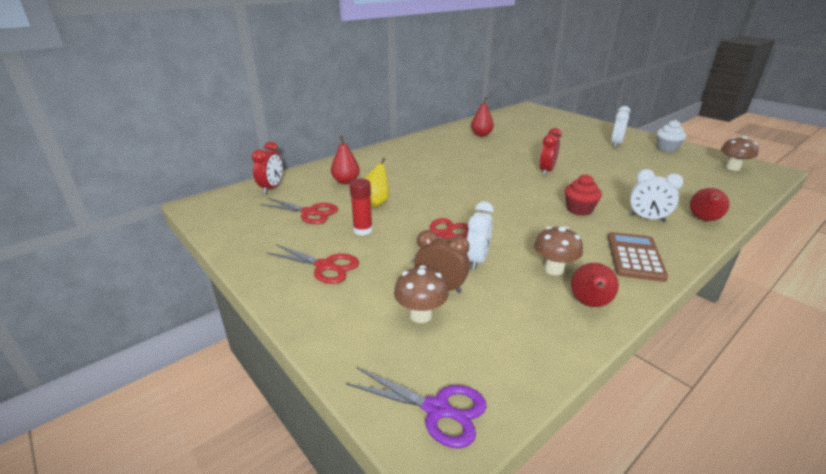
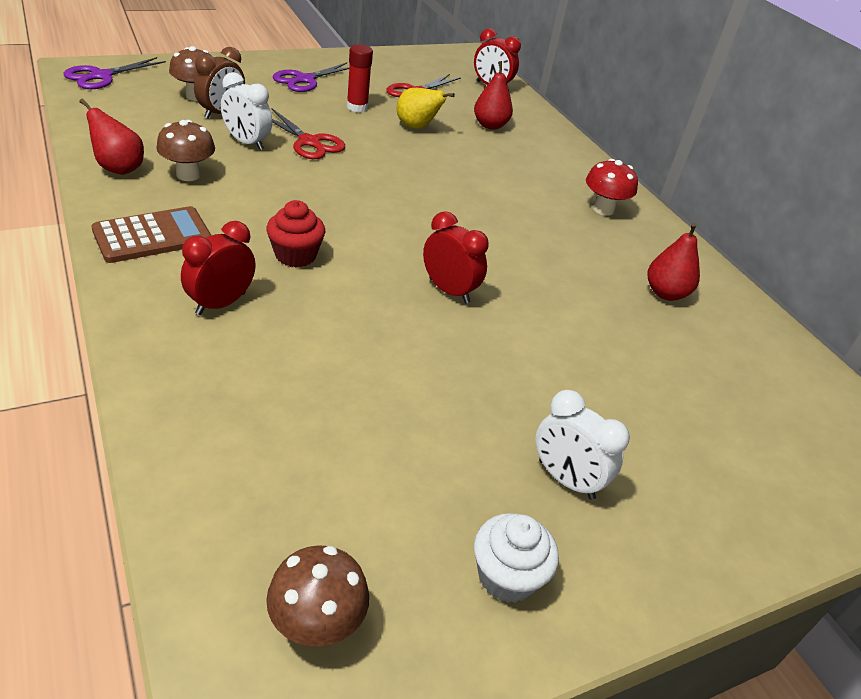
camera: 100 degrees right, 10 degrees up
(325, 266) = (305, 80): red scissors -> purple scissors
(422, 147) = (603, 209): none -> red mushroom
(634, 257) = (152, 236): brown calculator -> brown calculator turned 60 degrees counterclockwise
(647, 218) = (221, 303): white clock -> red clock
(703, 219) = (165, 362): red pear -> none

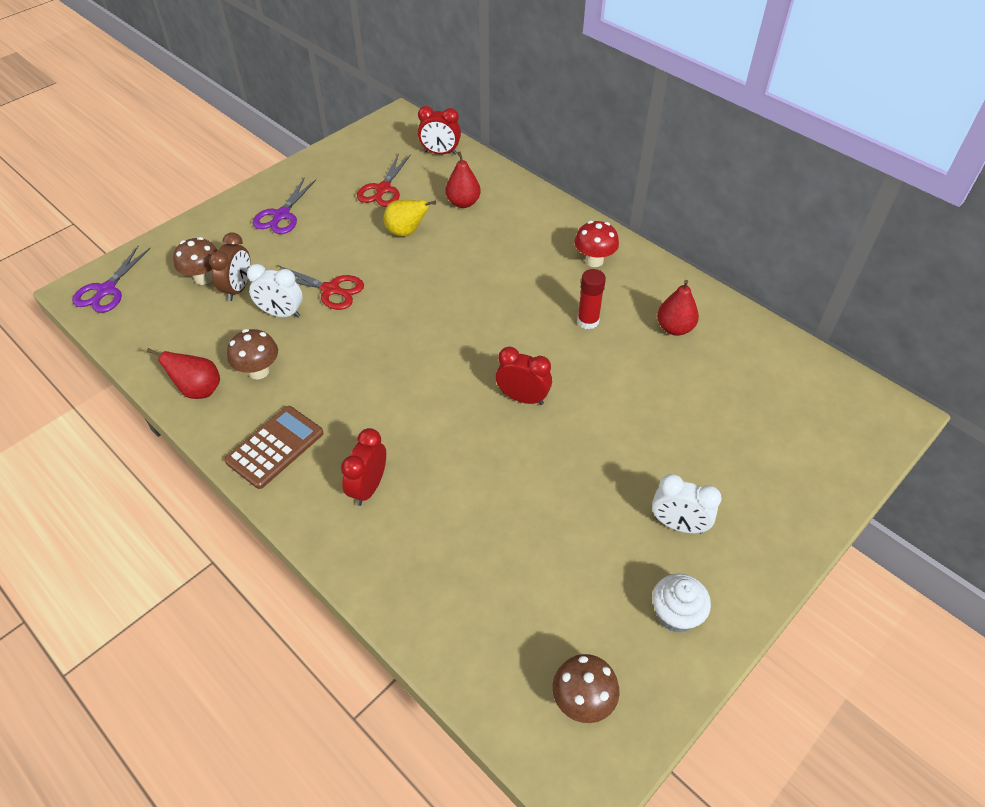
camera: 15 degrees left, 10 degrees up
(295, 255) = (393, 416): red cupcake -> none
(357, 107) = (344, 230): red glue stick -> red glue stick (588, 321)

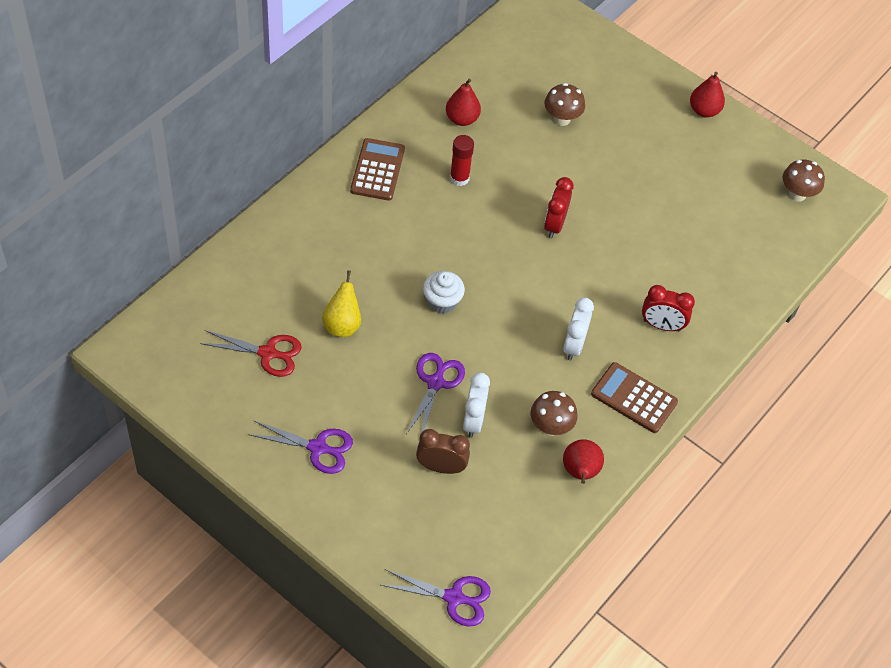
camera: 100 degrees left, 5 degrees up
(203, 278) = (427, 504): brown mushroom -> brown mushroom (561, 119)
(330, 290) = (435, 383): red scissors -> purple scissors
(440, 153) = (197, 303): red clock -> none
(463, 203) = (291, 277): red pear -> red pear (704, 111)
(594, 260) = (377, 170): red mushroom -> brown calculator
(675, 614) = (727, 143): white cupcake -> white cupcake (442, 301)
(678, 525) = (658, 135): white clock -> white clock (573, 345)

